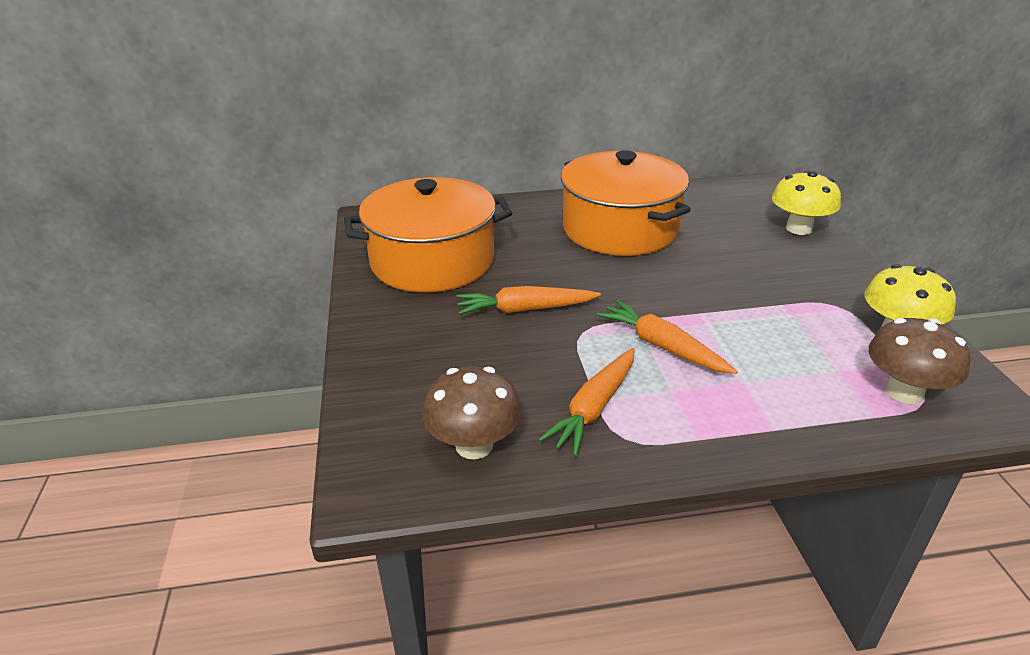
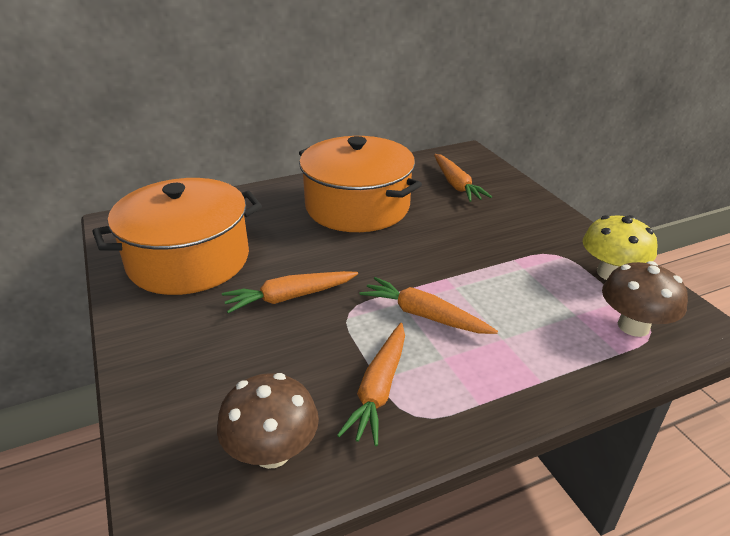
camera: 15 degrees left, 0 degrees up
(740, 218) = (456, 185): none -> orange carrot
(799, 228) = (506, 189): yellow mushroom -> none

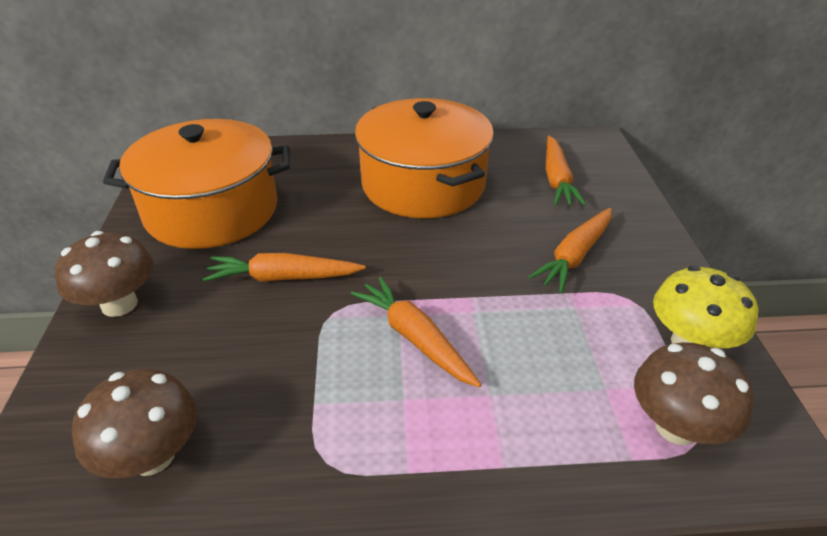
camera: 20 degrees right, 5 degrees up
(156, 350) = (119, 304): none -> brown mushroom
(379, 389) = (307, 416): orange carrot -> orange carrot (574, 256)

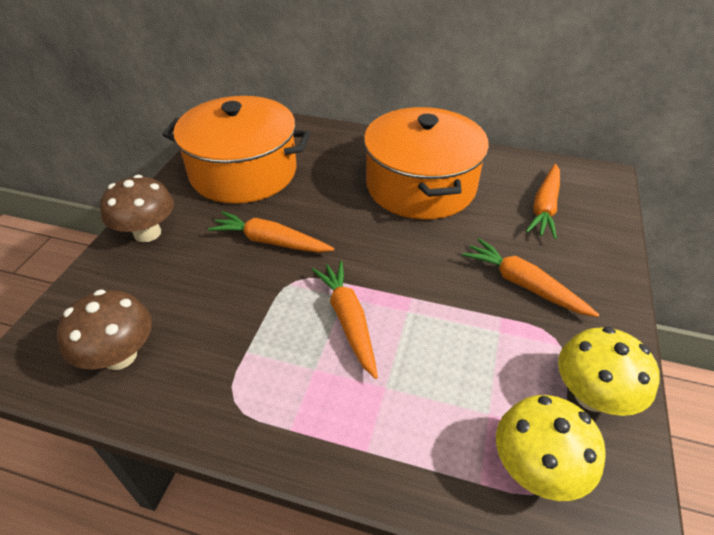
camera: 20 degrees right, 5 degrees up
(574, 256) = (523, 284): orange carrot -> orange carrot turned 75 degrees clockwise
(676, 426) = (536, 468): brown mushroom -> yellow mushroom

